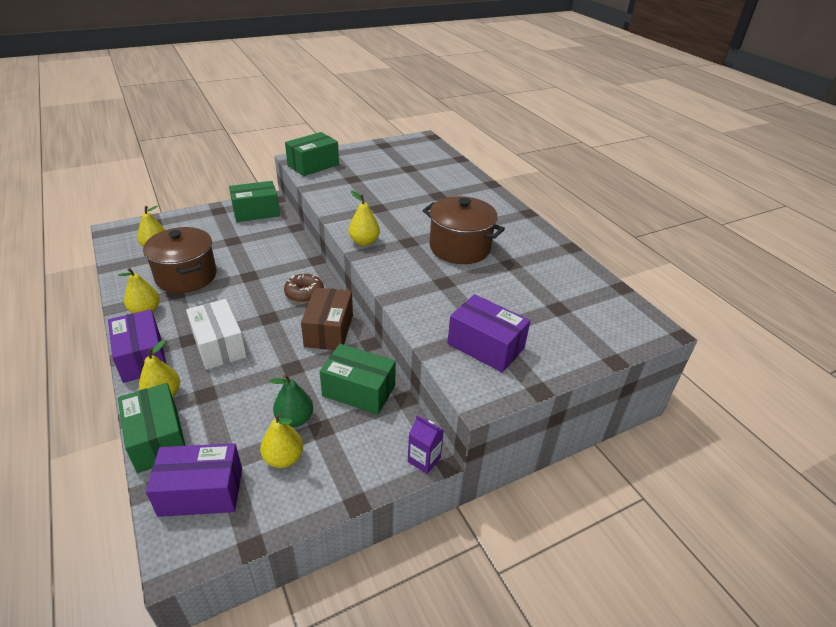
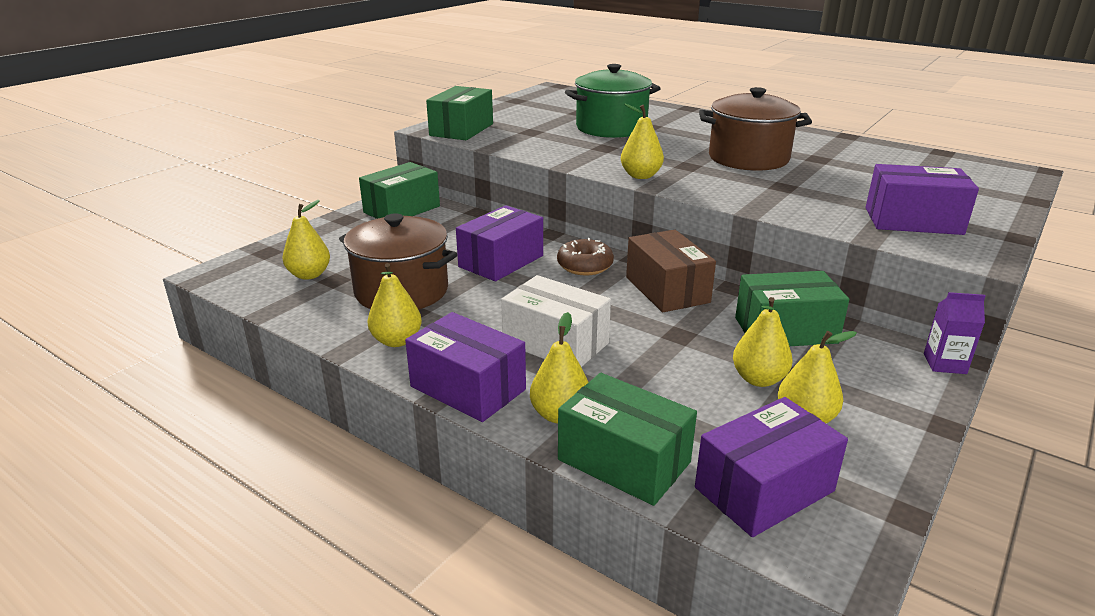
camera: 25 degrees left, 10 degrees down
(262, 272) = (501, 261): none -> purple box
(294, 419) = (758, 379): green pear -> yellow pear
(408, 190) = (611, 128): none -> green pot

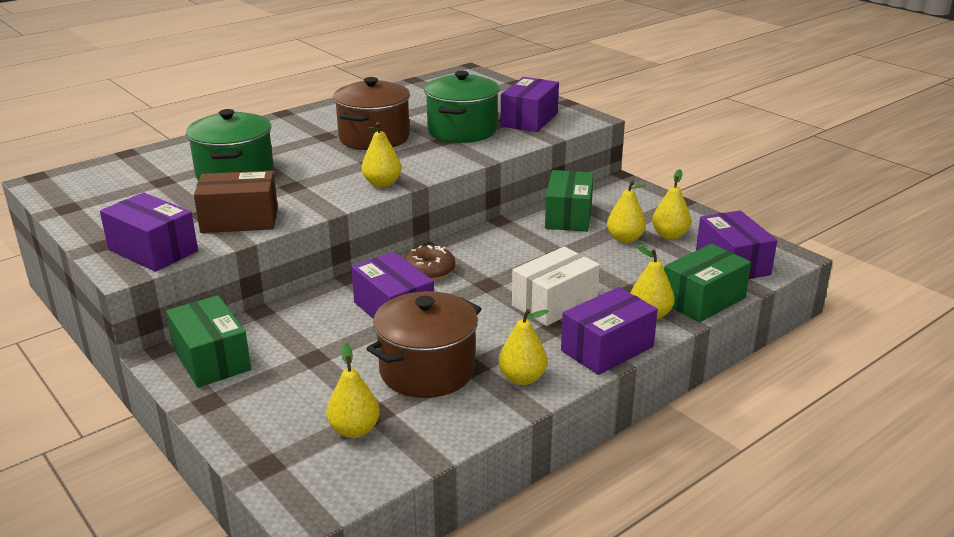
camera: 75 degrees left, 0 degrees up
(461, 130) = (153, 250): green box -> purple box
(667, 290) = (490, 244): brown box -> brown box (239, 220)
(822, 191) = (462, 131): none -> green pot
(944, 364) = (623, 182): purple carton -> none

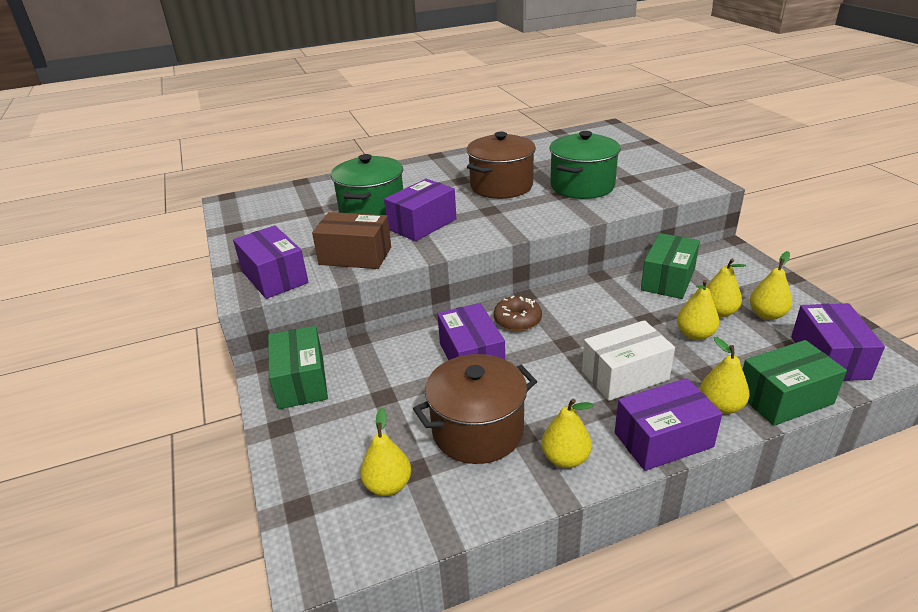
camera: 20 degrees right, 5 degrees up
(382, 183) = (489, 233): yellow pear -> yellow pear (695, 334)
(529, 120) = (649, 180): purple box -> purple box (422, 224)

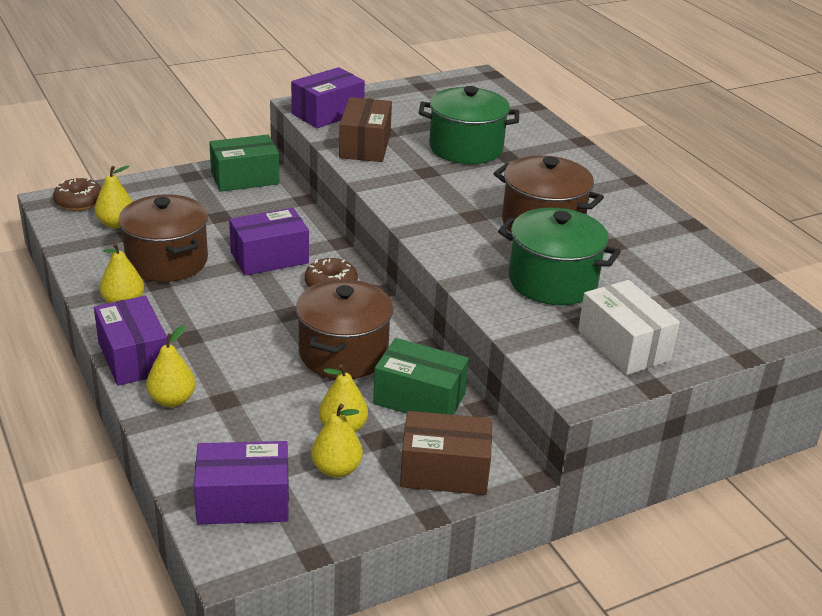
camera: 80 degrees right, 0 degrees up
(322, 533) = (79, 202): none -> brown donut
(422, 224) = (434, 176): purple box -> none
(621, 313) = (343, 353): none -> brown pot
(625, 375) = (230, 345): white box -> white box (623, 345)
(695, 334) = (297, 402): yellow pear -> none
(744, 271) = (444, 471): none -> brown box
(784, 398) = (177, 447): green box -> none

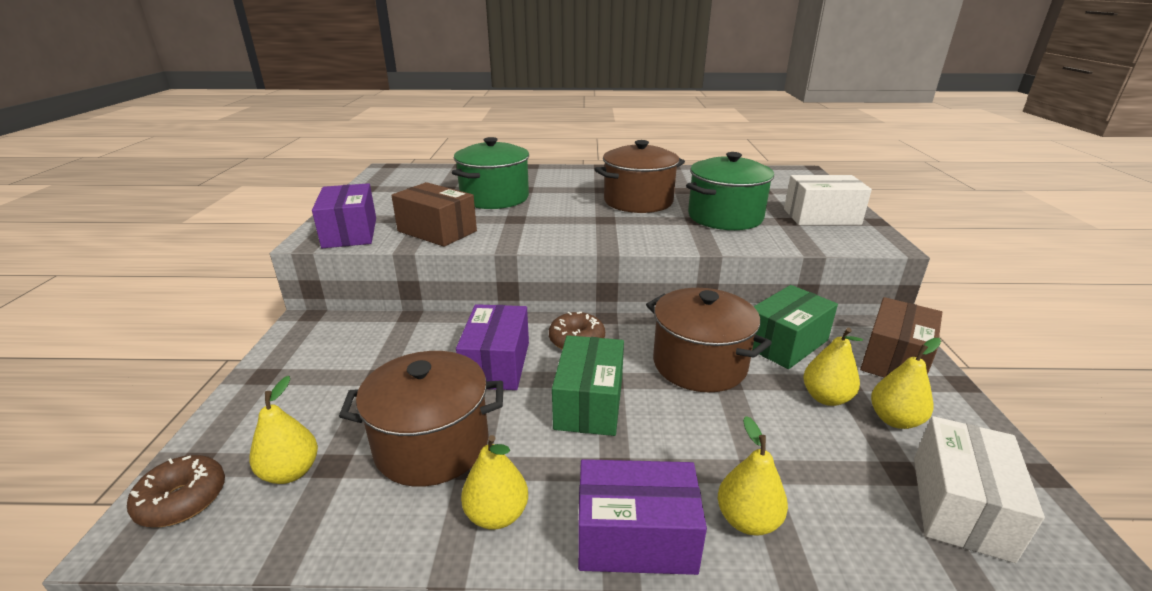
camera: 60 degrees left, 5 degrees down
(243, 501) = (960, 506): purple box -> white box
(245, 178) = (322, 339): green box -> green box (589, 403)

